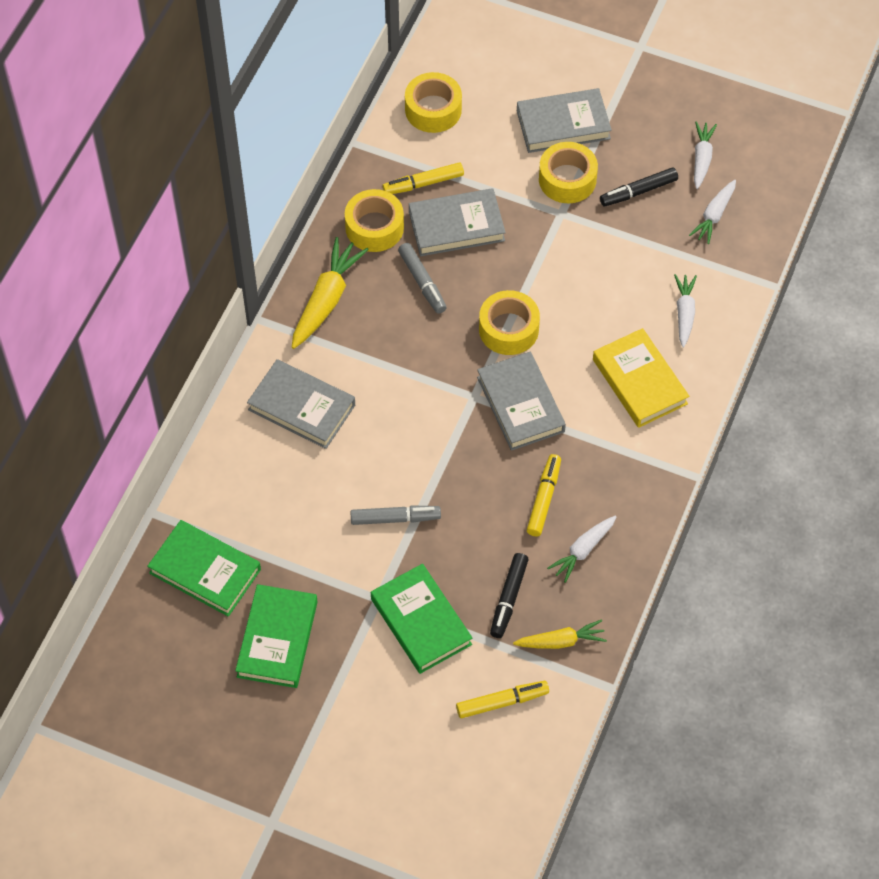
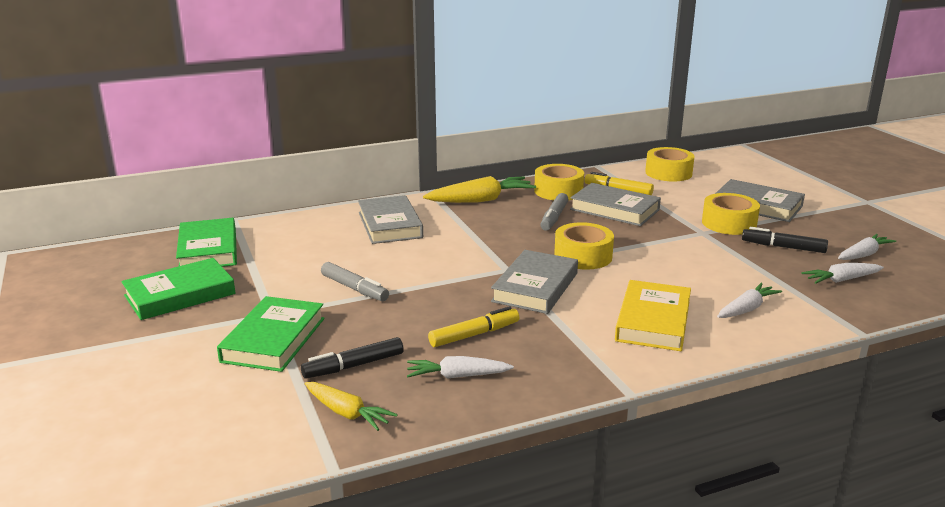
camera: 45 degrees right, 35 degrees down
(502, 702) = (237, 416): yellow marker -> none

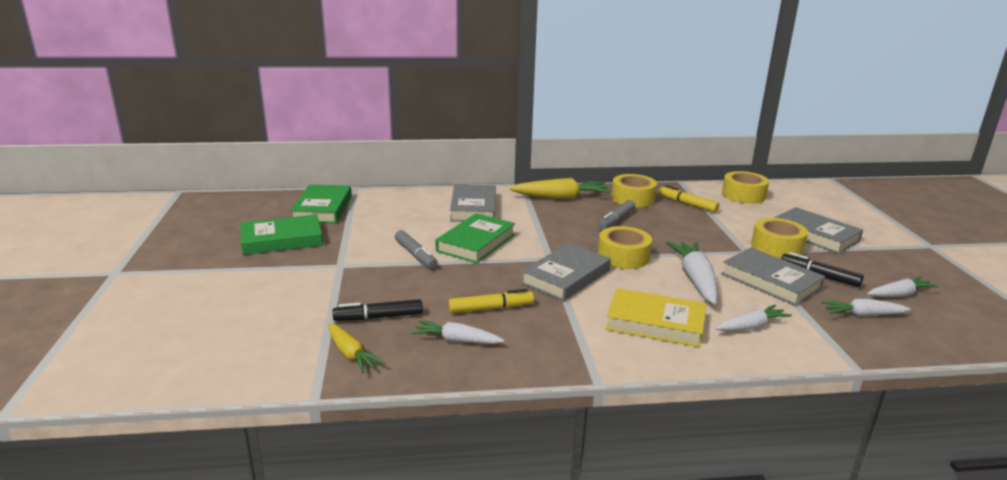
camera: 15 degrees right, 0 degrees up
(274, 340) = (330, 286): green book -> green book (476, 243)
(614, 209) = (674, 221): grey book -> grey book (770, 281)
(653, 321) = (655, 323): yellow book -> yellow book turned 75 degrees clockwise
(669, 270) = (695, 280): none -> white carrot

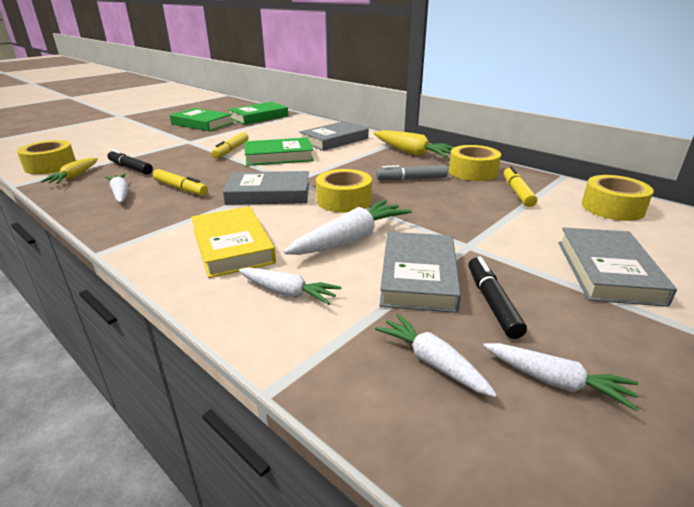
camera: 50 degrees right, 5 degrees up
(415, 255) = (231, 150): grey marker -> yellow marker
(777, 247) = (517, 258): yellow tape -> yellow tape (50, 166)

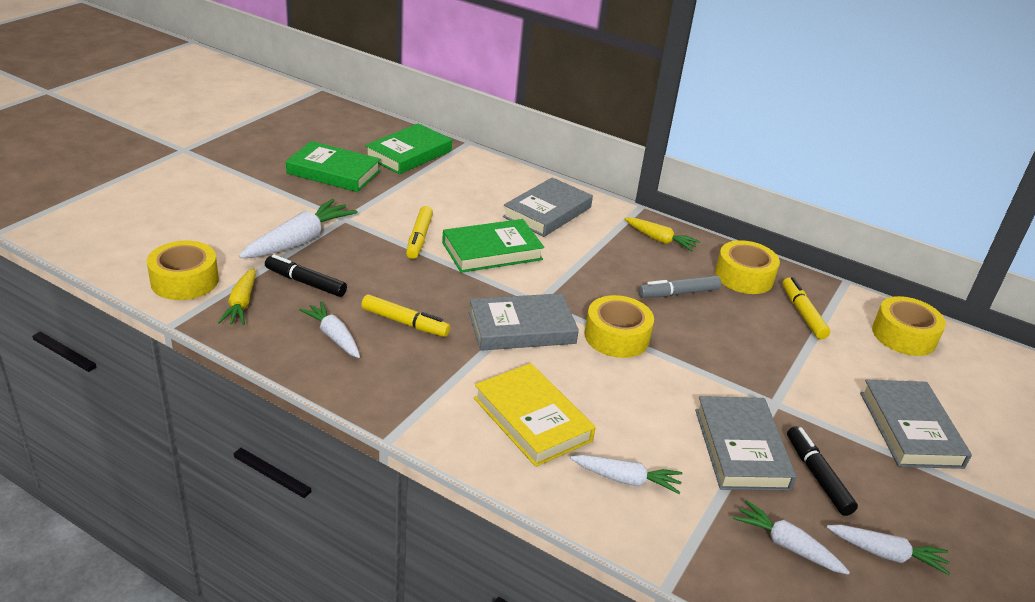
camera: 15 degrees left, 5 degrees up
(350, 239) = (653, 401): white carrot -> white carrot (299, 241)
(412, 153) = (659, 240): yellow carrot -> yellow carrot, size x0.62

